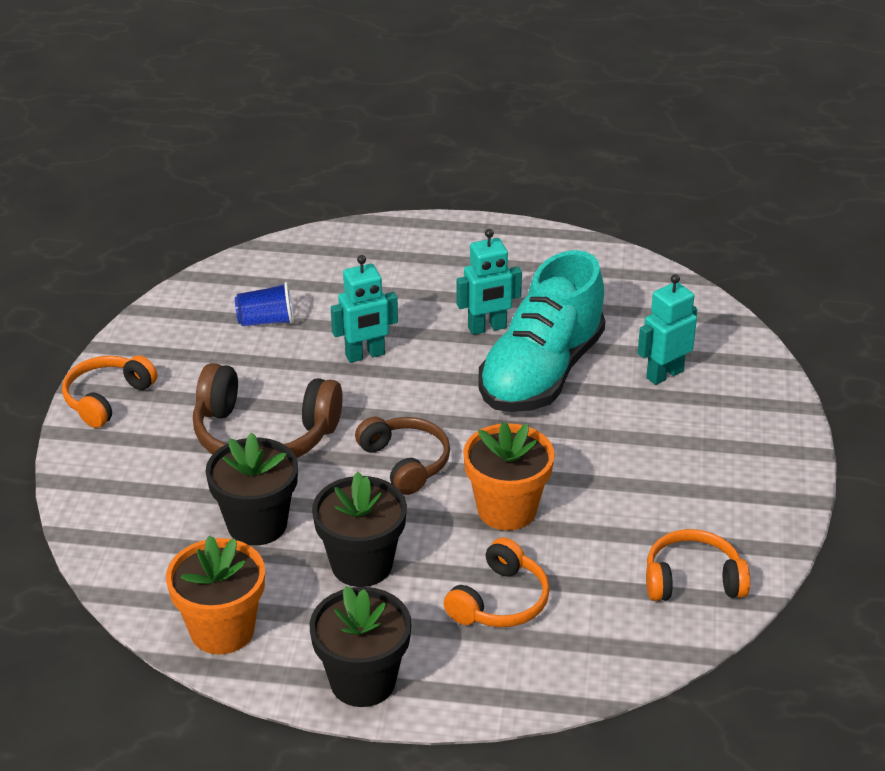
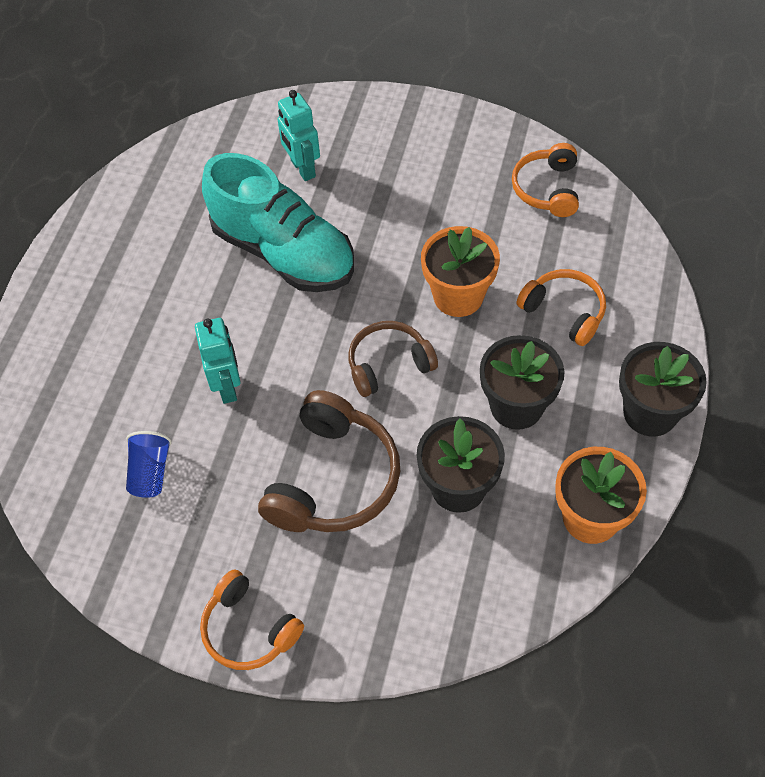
camera: 80 degrees left, 20 degrees up
(487, 328) = (209, 285): turquoise robot -> none

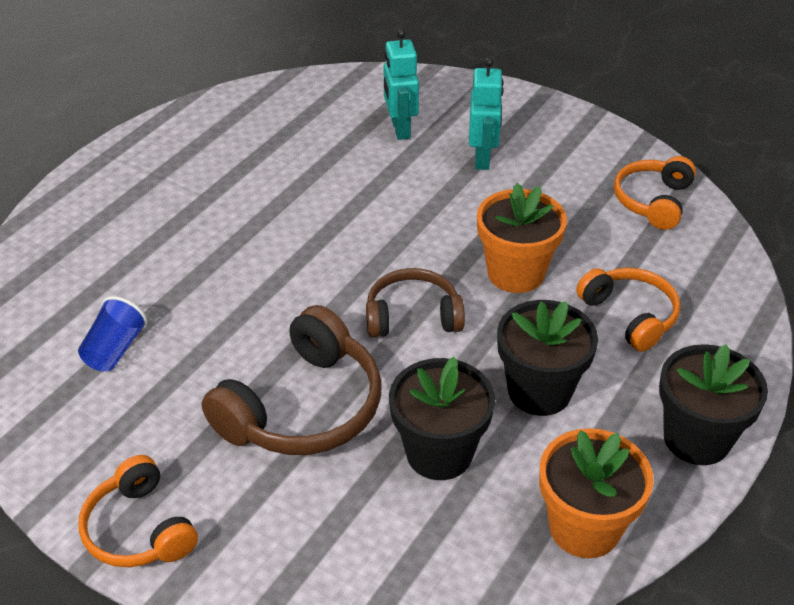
camera: 15 degrees right, 15 degrees down
(227, 387) = (233, 294): turquoise robot -> turquoise robot (482, 159)
(283, 252) = (348, 193): turquoise shoe -> none

